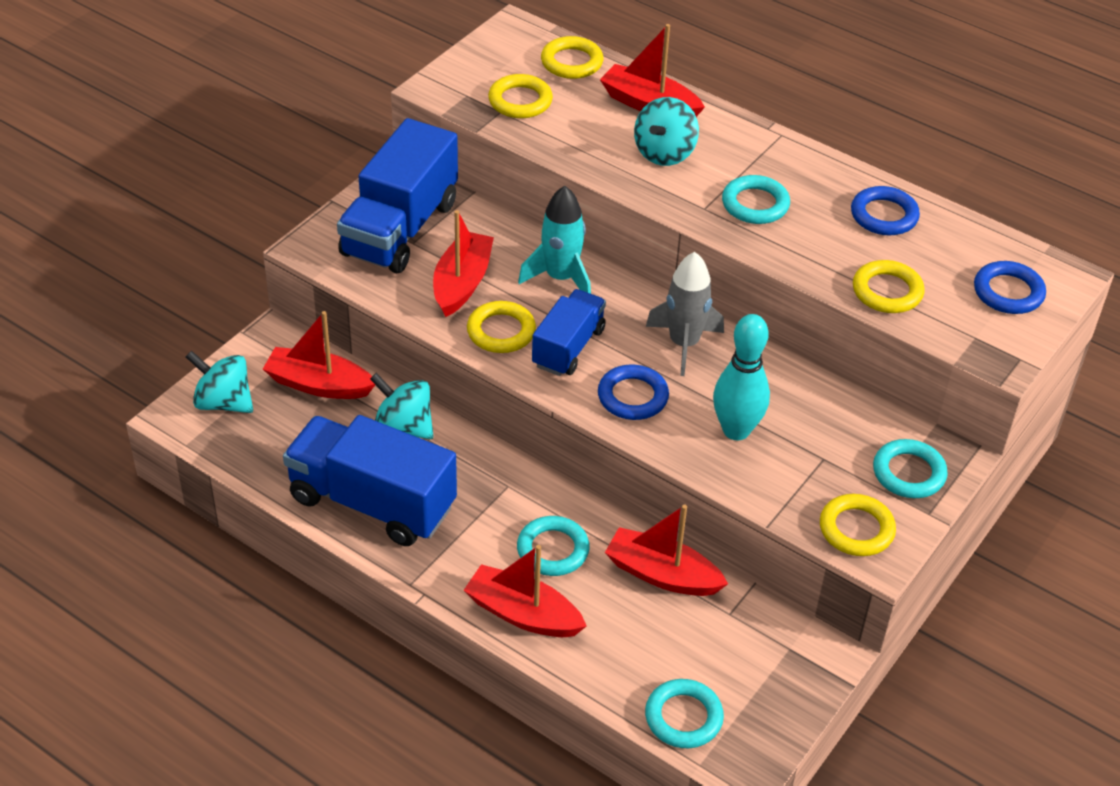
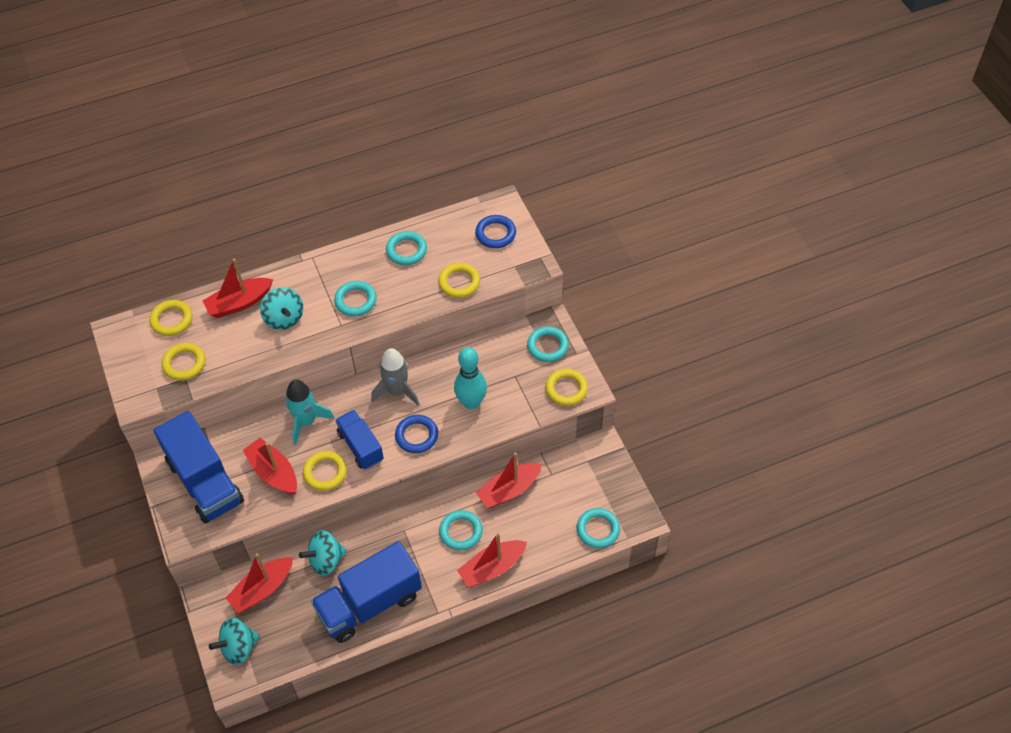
camera: 55 degrees left, 10 degrees up
(884, 215) = (406, 250): blue ring -> turquoise ring

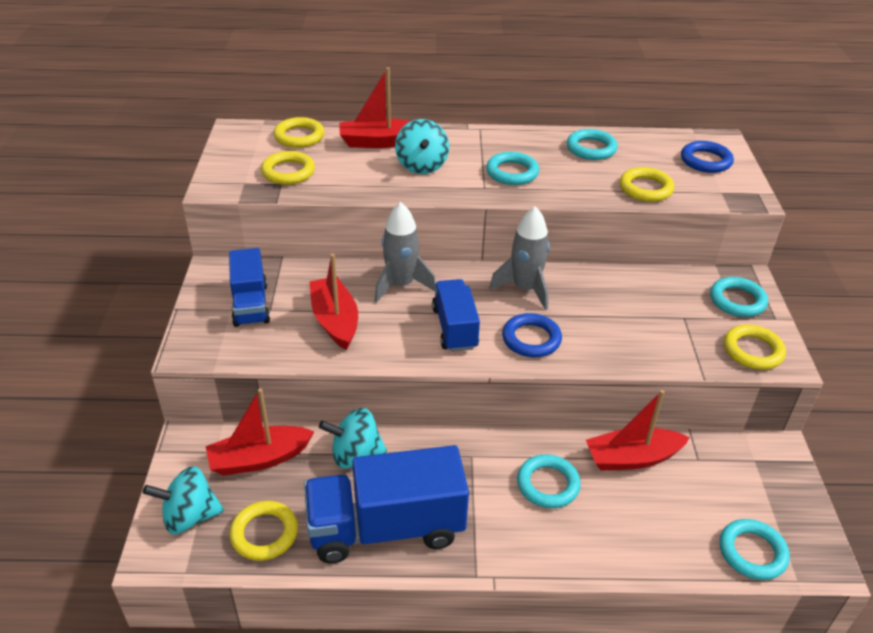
camera: 20 degrees right, 15 degrees down
(205, 482) = (250, 304): blue truck -> blue truck, size x0.59
(306, 422) = (401, 285): turquoise rocket -> grey rocket
(325, 472) = (397, 340): yellow ring -> yellow ring (264, 533)
(471, 402) = (616, 327): turquoise bowling pin -> none
(492, 568) = (577, 546): red boat -> none

